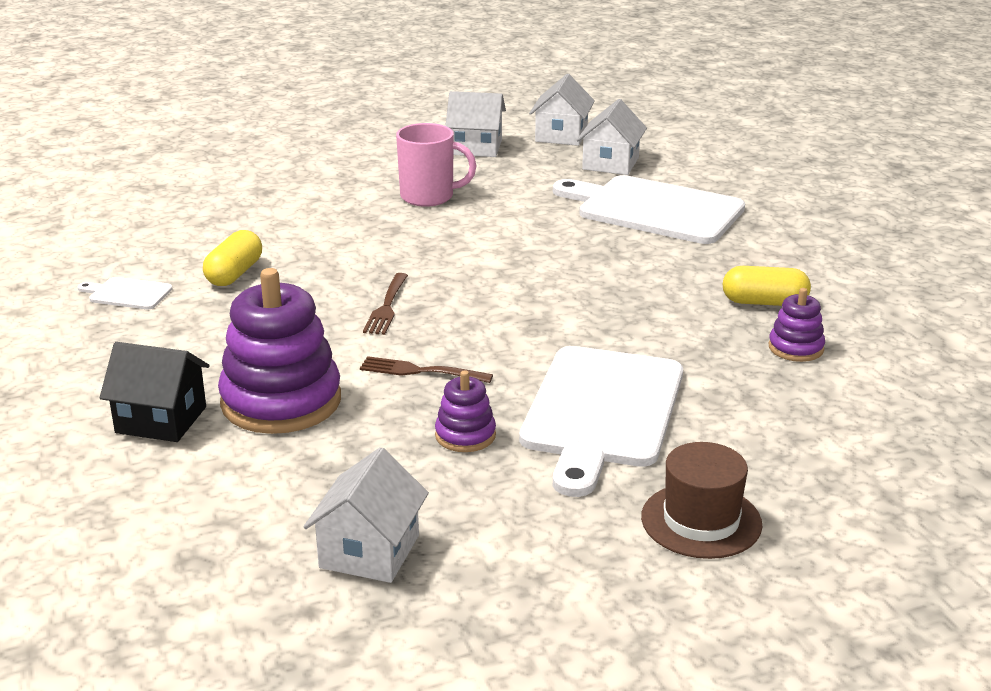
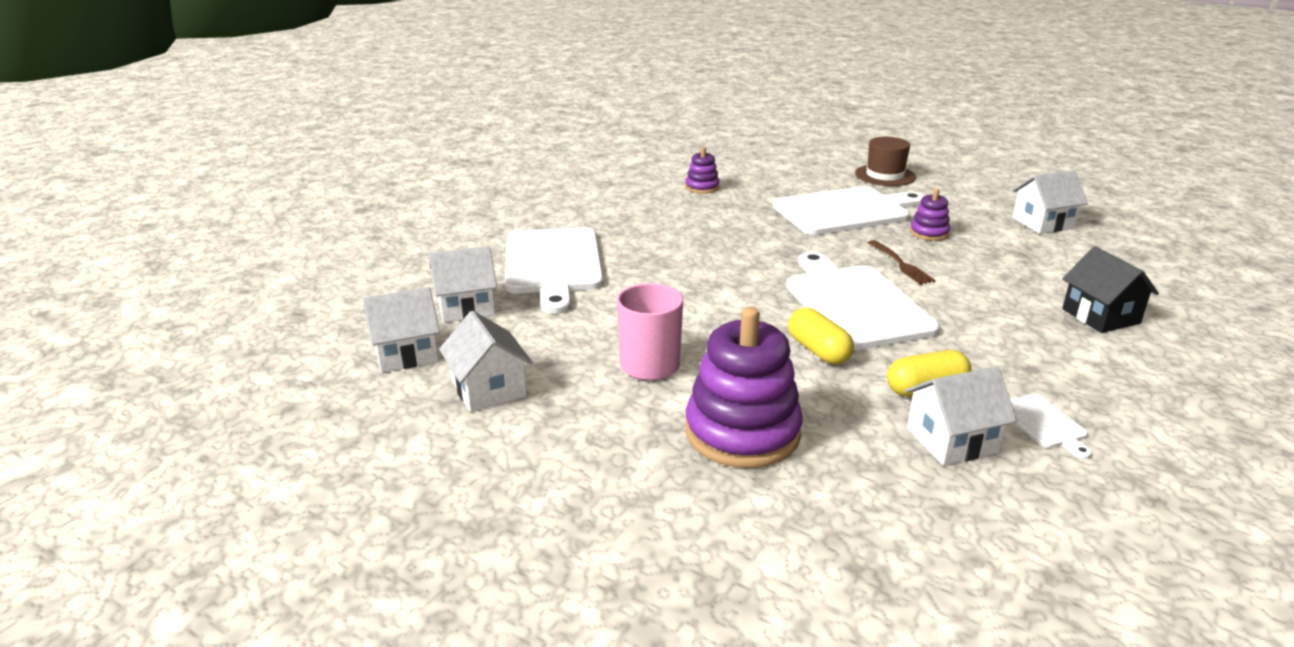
camera: 125 degrees left, 0 degrees up
(178, 254) = (951, 440): none -> white house
(281, 401) = (1008, 289): purple stacking toy -> purple stacking toy (742, 432)
(387, 307) = (854, 304): brown fork -> white cutting board
(764, 302) = (658, 203): yellow capsule -> yellow capsule (818, 351)

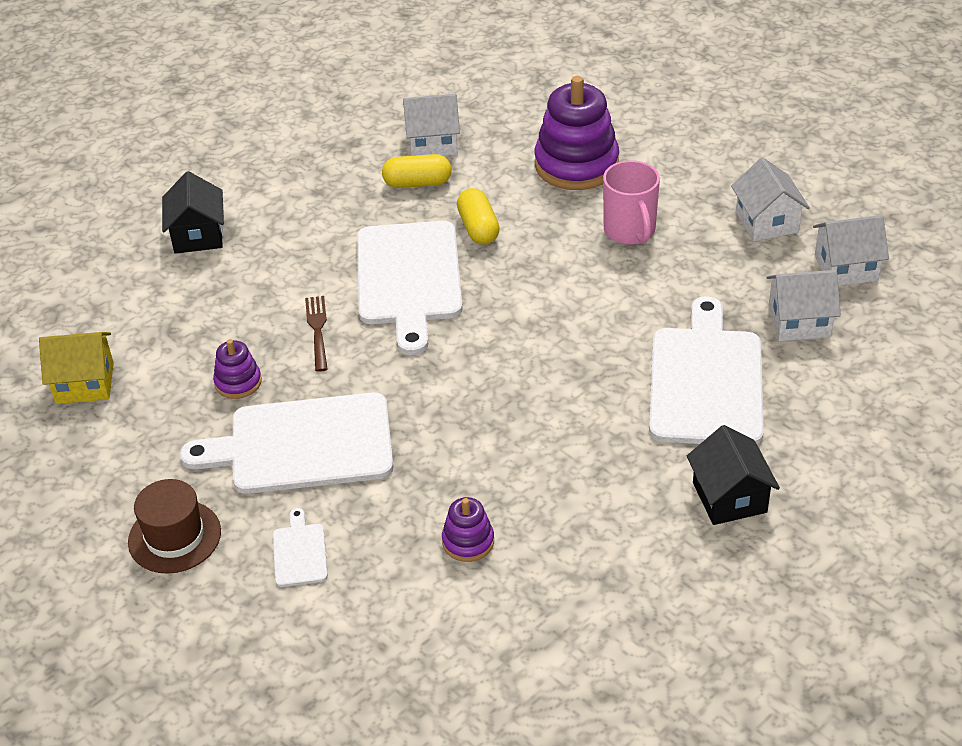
camera: 165 degrees left, 15 degrees up
(533, 215) = (729, 497): none -> black house
(1043, 223) = (85, 383): white house -> yellow house
(1043, 423) = (357, 148): white cutting board -> white cutting board (299, 552)

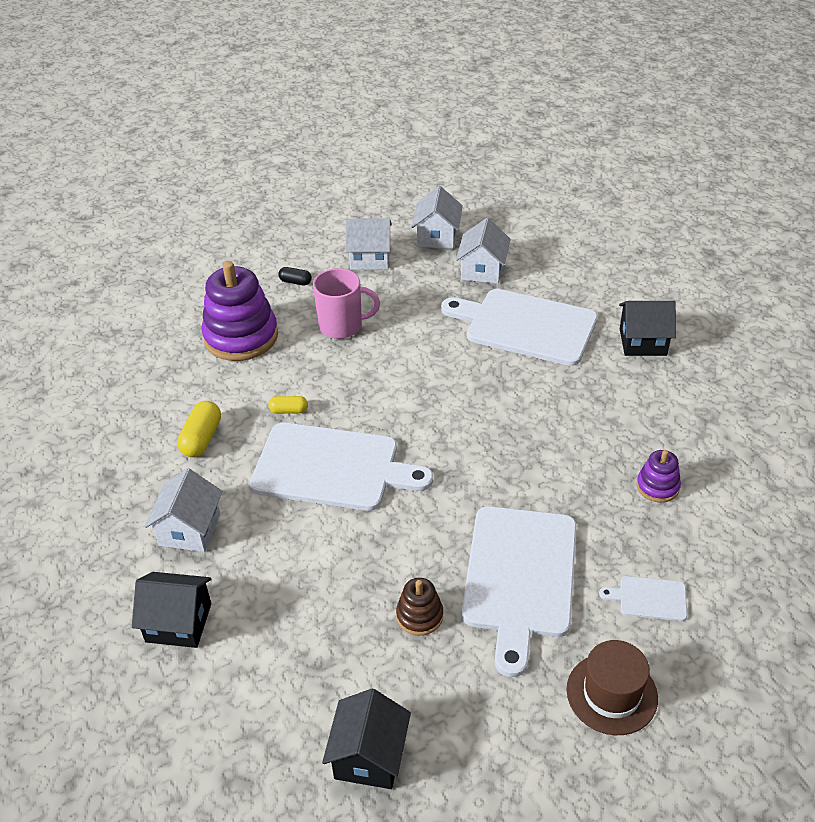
camera: 75 degrees left, 0 degrees up
(85, 383) = (369, 756): yellow house -> black house
(238, 382) = (419, 616): purple stacking toy -> brown stacking toy
(317, 330) = (372, 543): brown fork -> none
(433, 143) = (150, 418): white house -> white house (189, 529)
(478, 228) = (289, 411): yellow capsule -> yellow capsule, size x0.60
(689, 177) = (295, 282): none -> black capsule

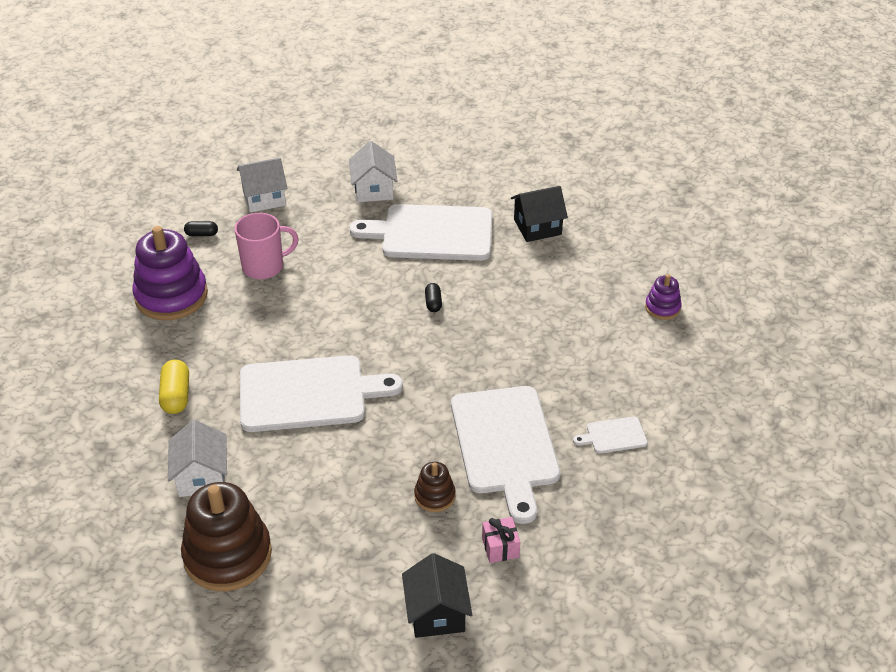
camera: 20 degrees left, 0 degrees up
(178, 622) = (227, 555): black house -> brown stacking toy
(289, 411) = (247, 353): yellow capsule -> none
(437, 237) = (319, 166): white house -> none
(470, 697) = (500, 547): none -> pink gift
(499, 400) = (433, 303): none -> black capsule
(611, 694) = (609, 515): brown hat -> none
(657, 486) = (590, 346): purple stacking toy -> purple stacking toy (662, 307)

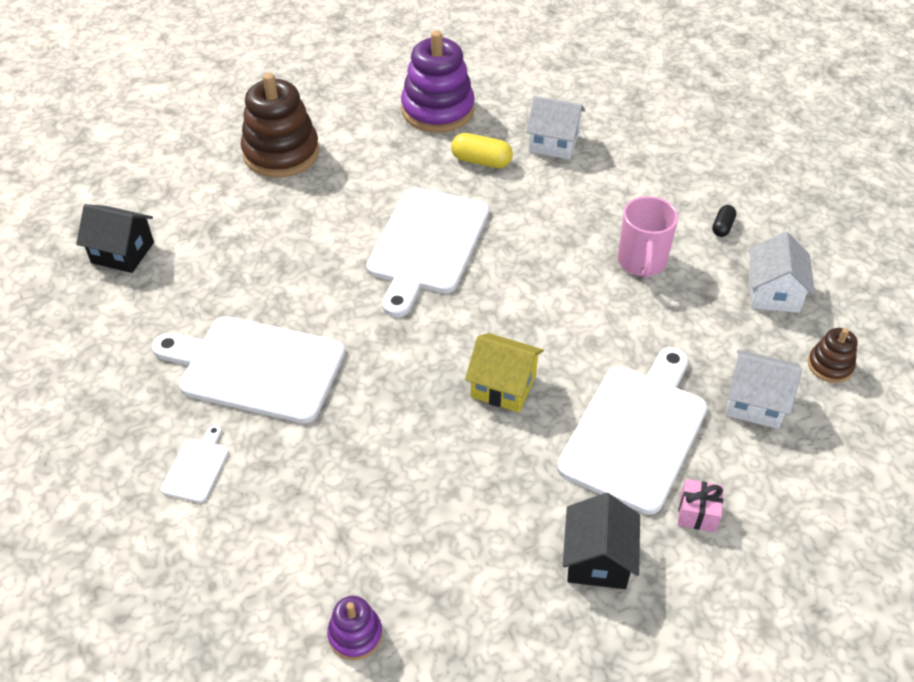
camera: 115 degrees right, 5 degrees up
(171, 296) = (626, 185): purple stacking toy -> purple stacking toy (438, 110)
(201, 476) = (374, 156): white house -> white house (553, 143)
(433, 303) = (503, 386): black capsule -> yellow house
(434, 496) = (238, 292): brown stacking toy -> brown stacking toy (830, 365)
(500, 547) = (146, 316): pink gift -> pink gift (697, 513)

